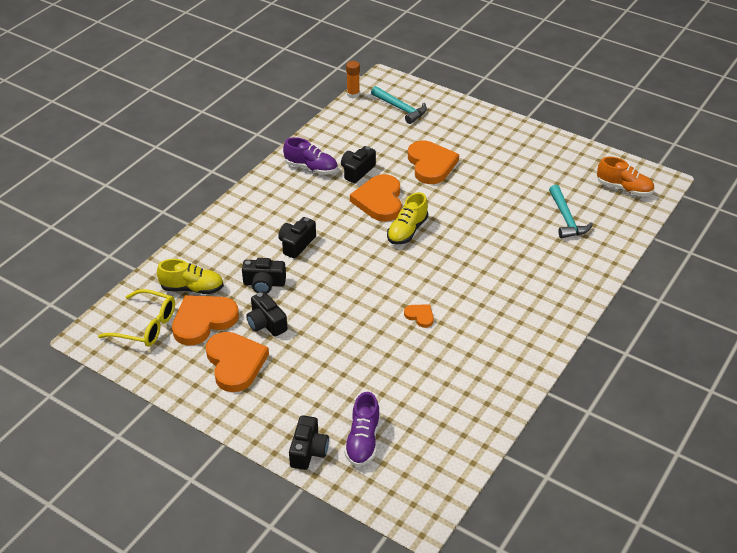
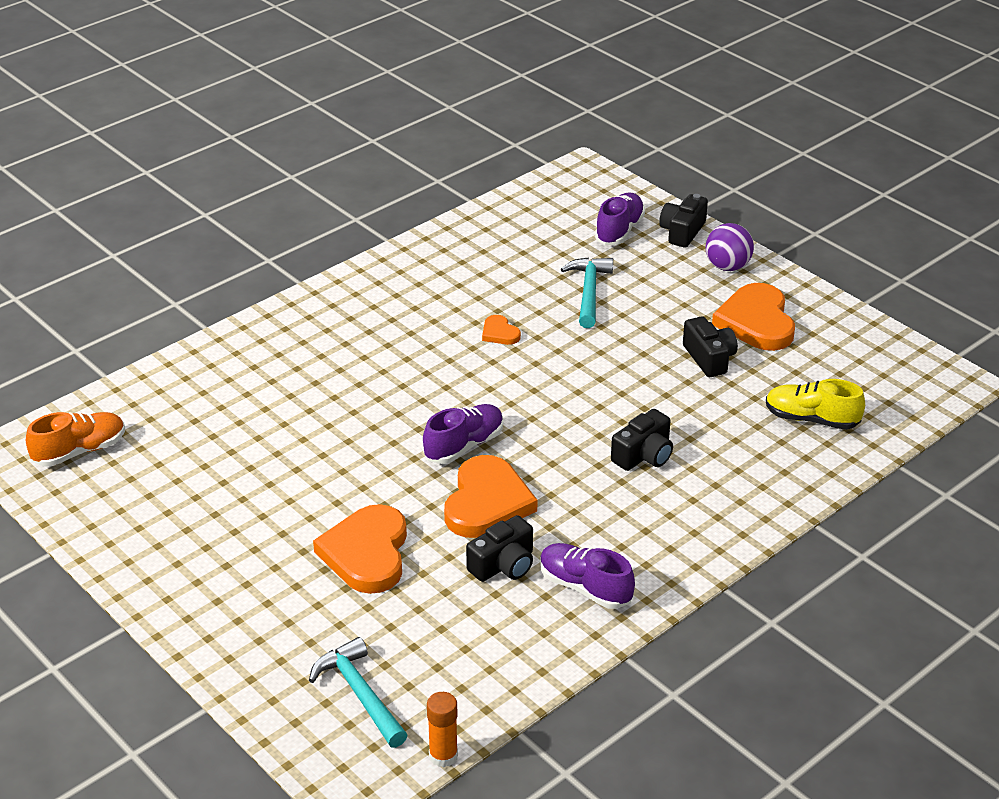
camera: 165 degrees left, 5 degrees down
(146, 326) = (877, 382): yellow glasses -> none
(203, 321) = (796, 375): orange heart -> none
(264, 284) = (704, 408): black camera -> none
(264, 417) = (727, 266): none -> purple ball
(407, 231) = (464, 446): yellow shoe -> purple shoe
(566, 219) = (210, 421): turquoise hammer -> turquoise hammer (589, 292)
(624, 188) = (80, 451): orange shoe -> orange shoe turned 105 degrees clockwise

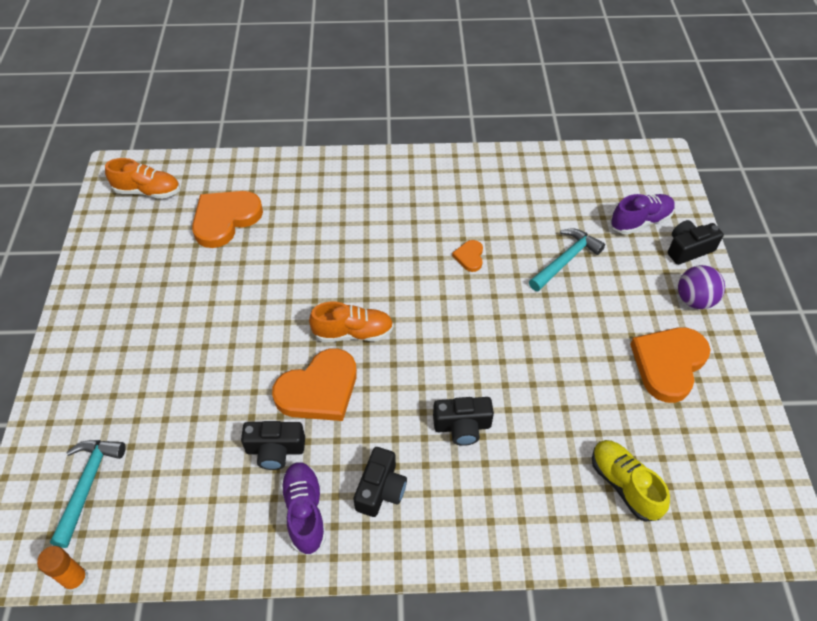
camera: 40 degrees right, 15 degrees up
(367, 553) = (208, 376): orange heart -> orange heart (225, 219)
(464, 446) = (353, 333): purple shoe -> orange shoe
(709, 358) = (598, 373): black camera -> black camera (381, 489)

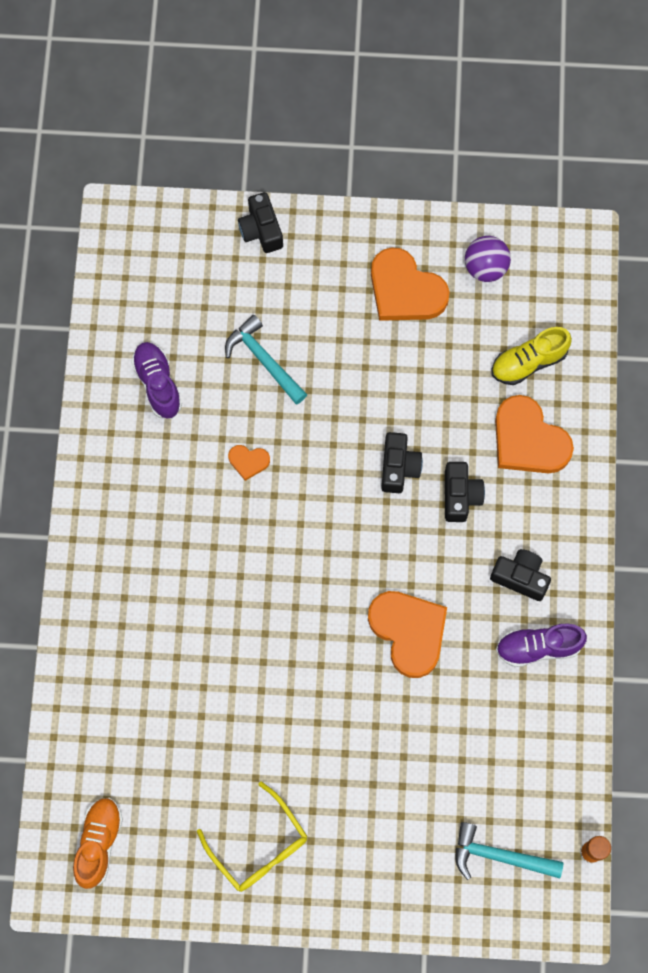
camera: 85 degrees left, 20 degrees up
(129, 290) = (259, 846): none -> yellow glasses
(225, 219) = (159, 741): orange heart -> orange heart (528, 440)
(275, 450) = (473, 675): black camera -> black camera (398, 467)
(353, 333) = (341, 595): orange shoe -> none
(640, 221) = (216, 269): purple shoe -> purple shoe (158, 384)
(694, 300) = (330, 244): purple ball -> purple ball (485, 267)

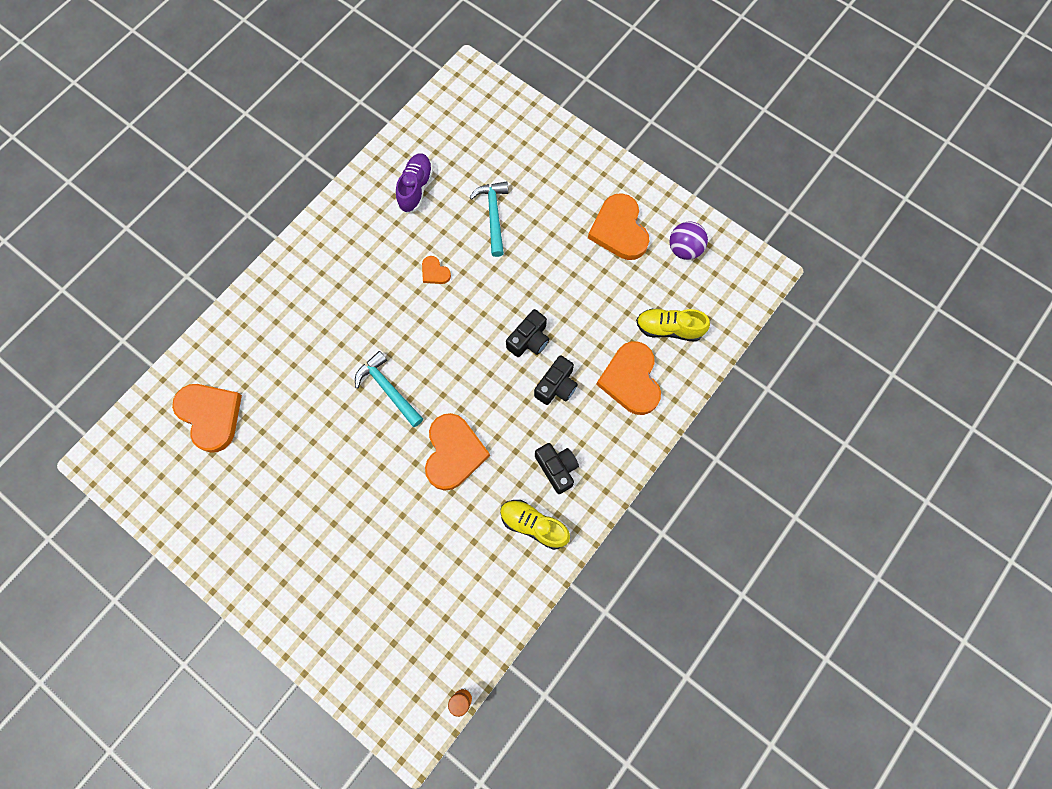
camera: 35 degrees right, 0 degrees up
(99, 843) = (151, 450): orange shoe -> none
(132, 767) = (210, 416): none -> orange heart
(259, 846) = (246, 526): yellow glasses -> none
(261, 230) = (553, 136): black camera -> none
(499, 856) = (397, 652): turquoise hammer -> turquoise hammer (388, 389)
(538, 647) = (533, 525): purple shoe -> yellow shoe

